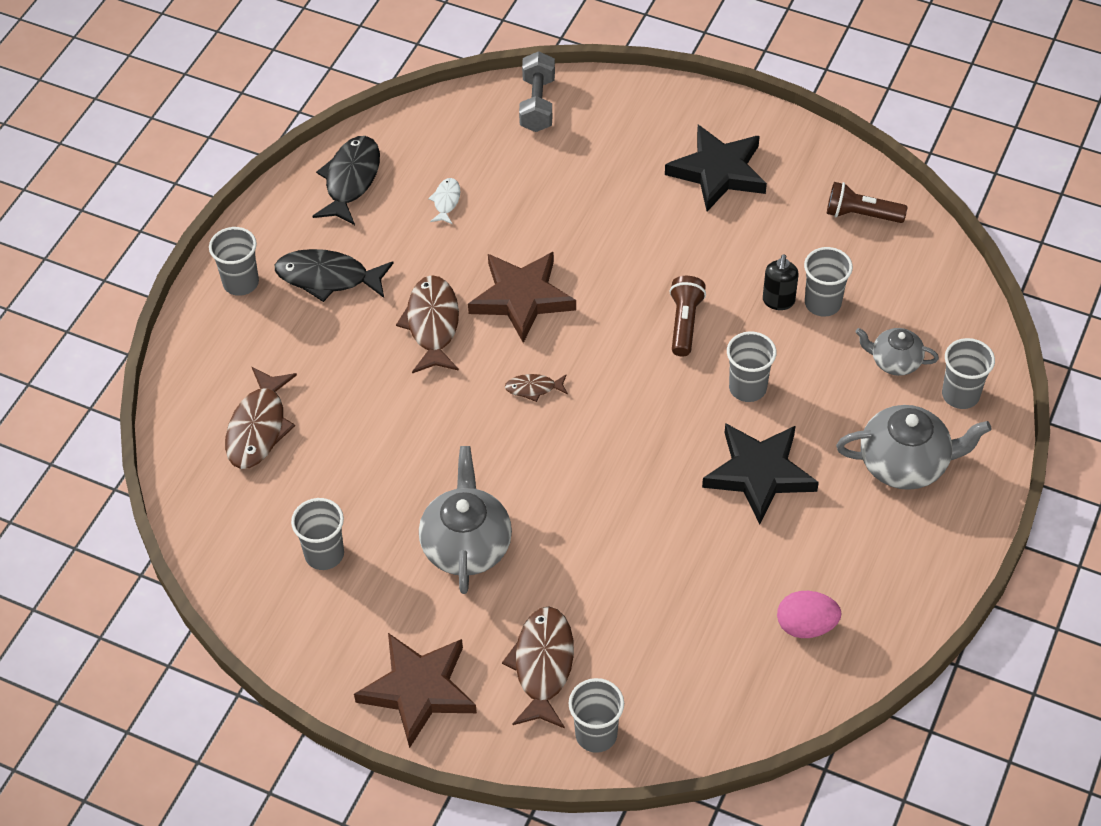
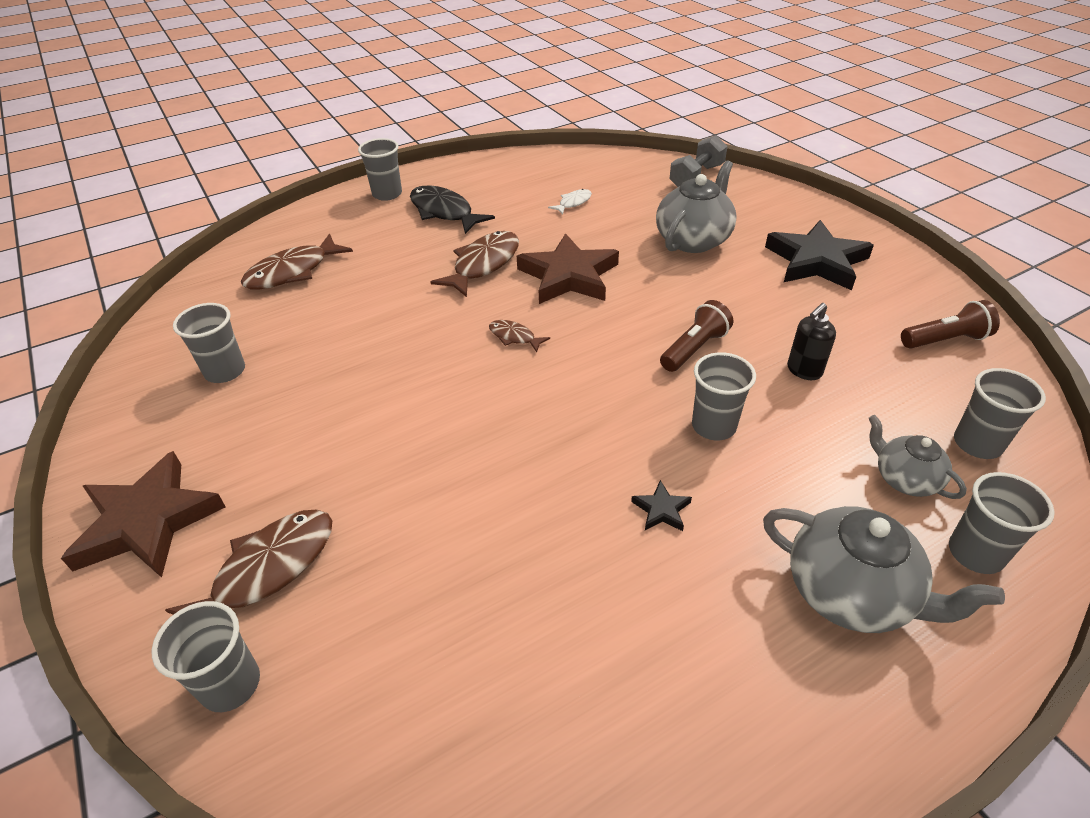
camera: 35 degrees right, 10 degrees down
(351, 180) = (520, 171): black fish -> none
(466, 545) = (331, 423): grey teapot -> grey teapot (693, 240)
(759, 474) = (661, 510): black star -> black star, size x0.41
(806, 626) = (578, 717): pink egg -> none
(822, 303) = (852, 391): grey cup -> grey cup (977, 444)
(861, 214) = (945, 340): brown flashlight -> brown flashlight turned 120 degrees clockwise

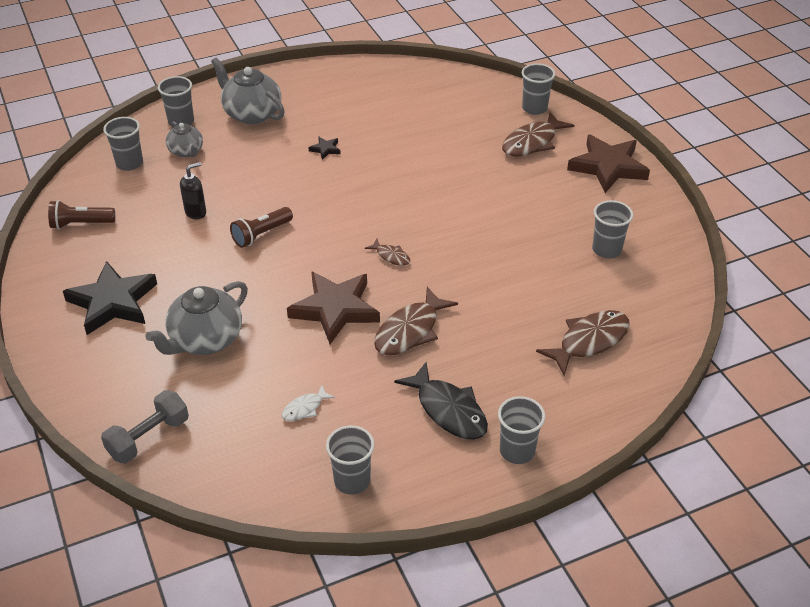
camera: 175 degrees left, 0 degrees up
(713, 426) = (275, 185): grey cup -> grey cup (352, 480)

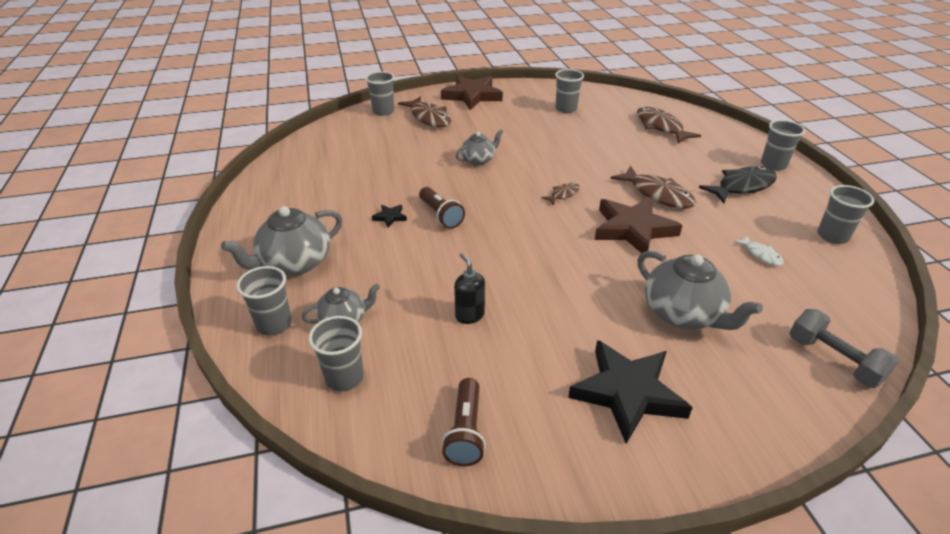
camera: 80 degrees left, 5 degrees down
(261, 234) = (519, 267): brown flashlight -> brown flashlight (440, 215)
(446, 190) = (478, 160): none -> grey teapot

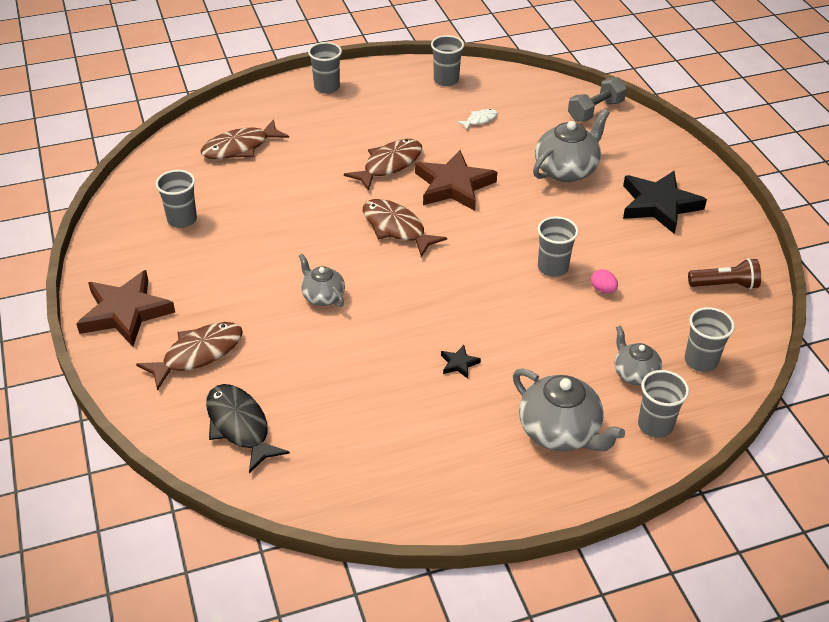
camera: 95 degrees left, 5 degrees up
(383, 111) = (170, 410): grey cup -> grey cup (552, 267)
(440, 215) = (449, 321): brown flashlight -> none
(469, 315) = (603, 289): black soap dispenser -> pink egg
(563, 194) = (396, 228): brown fish -> brown fish, size x1.95
(742, 186) = (370, 112): black fish -> black fish (239, 426)

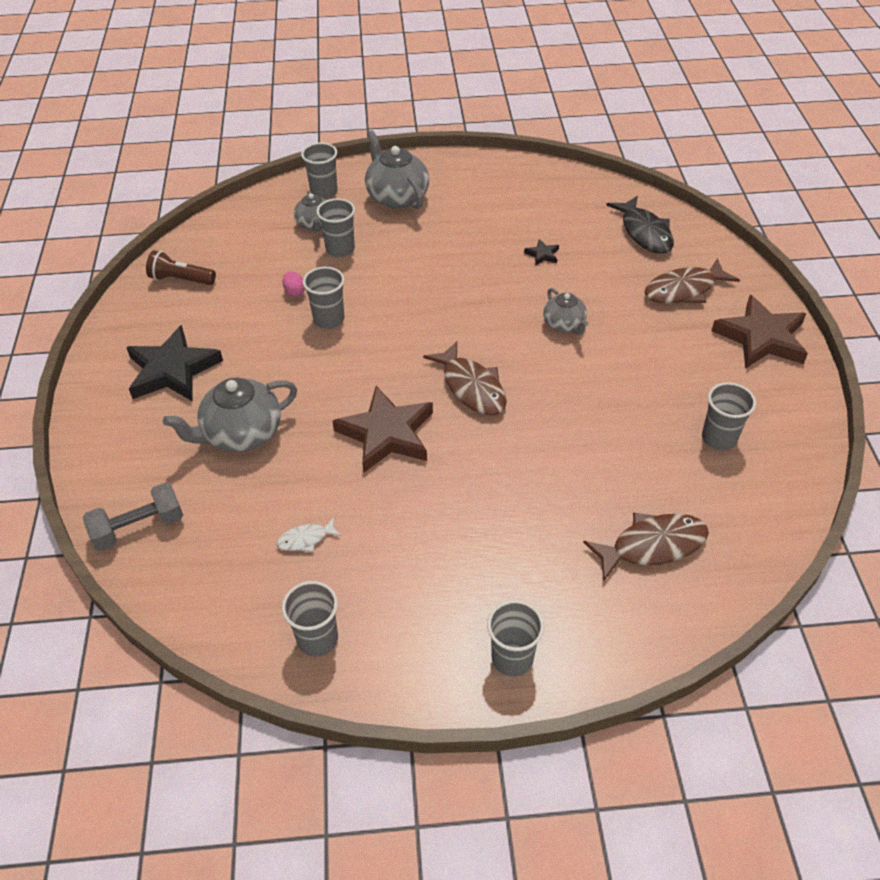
camera: 165 degrees left, 5 degrees up
(389, 165) = (455, 479): brown fish -> none
(459, 363) = (455, 251): black star -> black star (542, 254)
(701, 361) = (255, 226): grey cup -> grey cup (340, 249)

